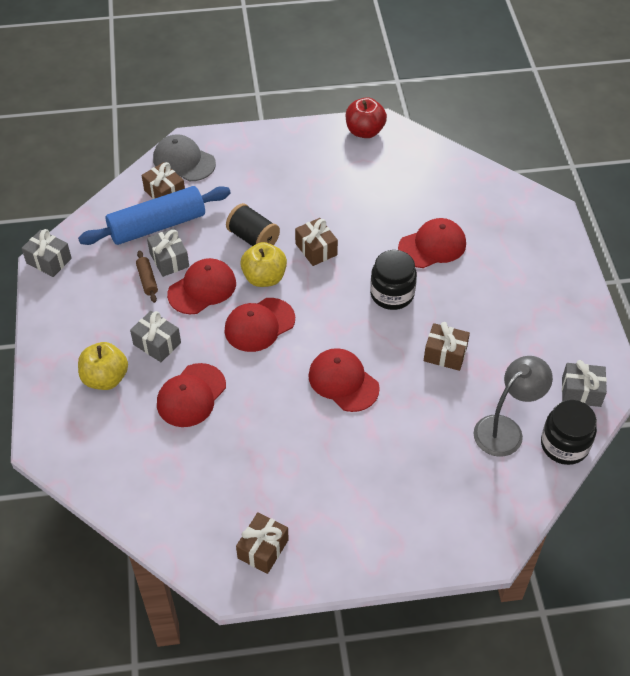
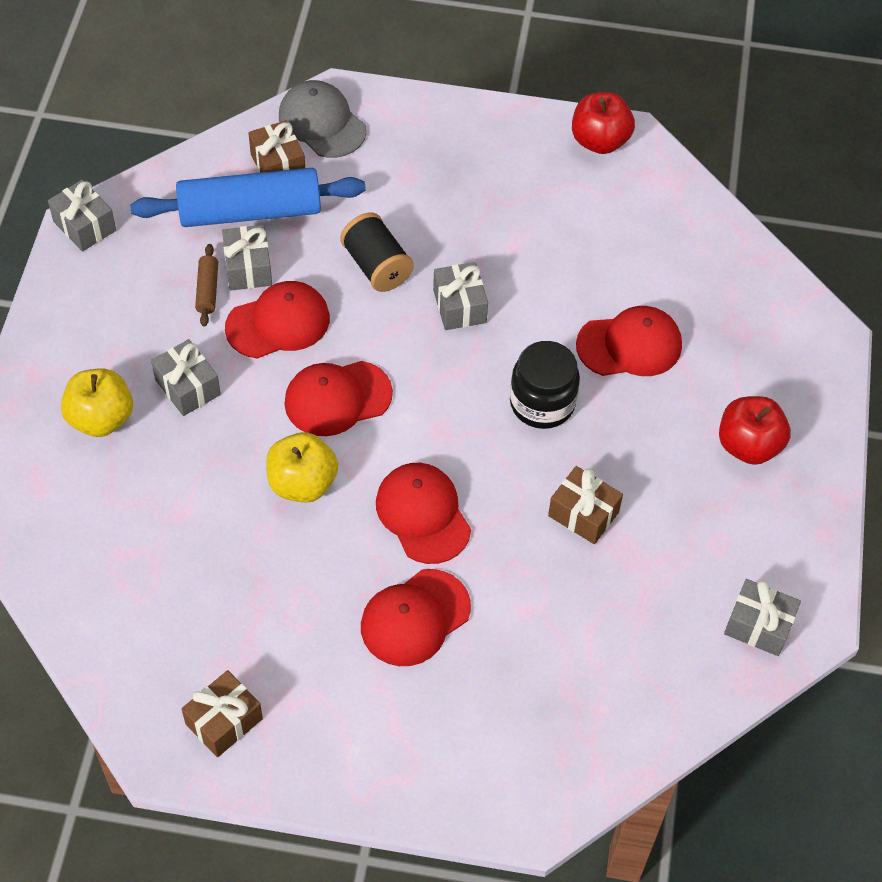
camera: 15 degrees right, 5 degrees up
(191, 395) = (207, 475): red cap -> red cap (415, 618)
(264, 278) = (370, 330): yellow apple -> yellow apple (302, 483)
(316, 249) = (459, 306): brown gift -> grey gift
(505, 429) = (625, 650): grey lamp -> none
(530, 286) = (748, 445): none -> red apple
(564, 445) = (701, 697): black jar -> none

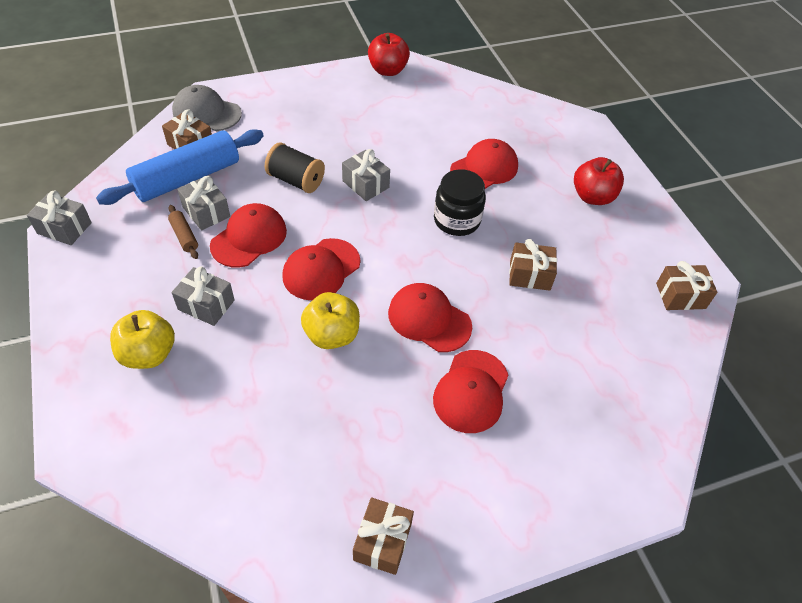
camera: 30 degrees left, 5 degrees down
(758, 625) = (680, 296): grey gift -> brown gift

